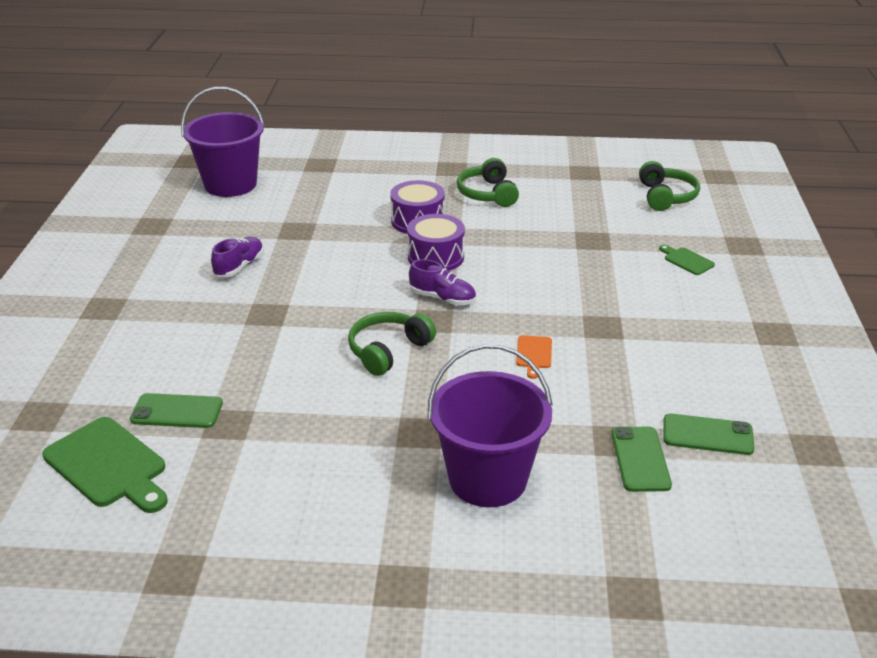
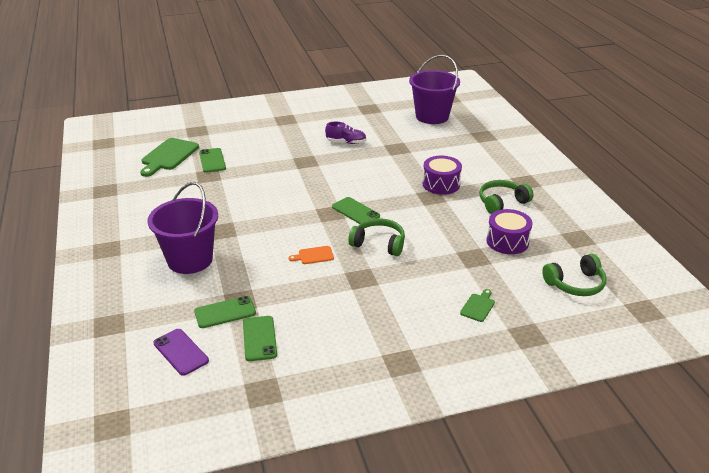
camera: 70 degrees right, 0 degrees up
(388, 350) = (291, 205): green headphones -> green headphones (379, 243)
(436, 257) = (401, 199): purple drum -> purple drum (507, 241)
(442, 298) = (355, 211): purple shoe -> green phone
(722, 517) = (180, 352): none -> purple phone

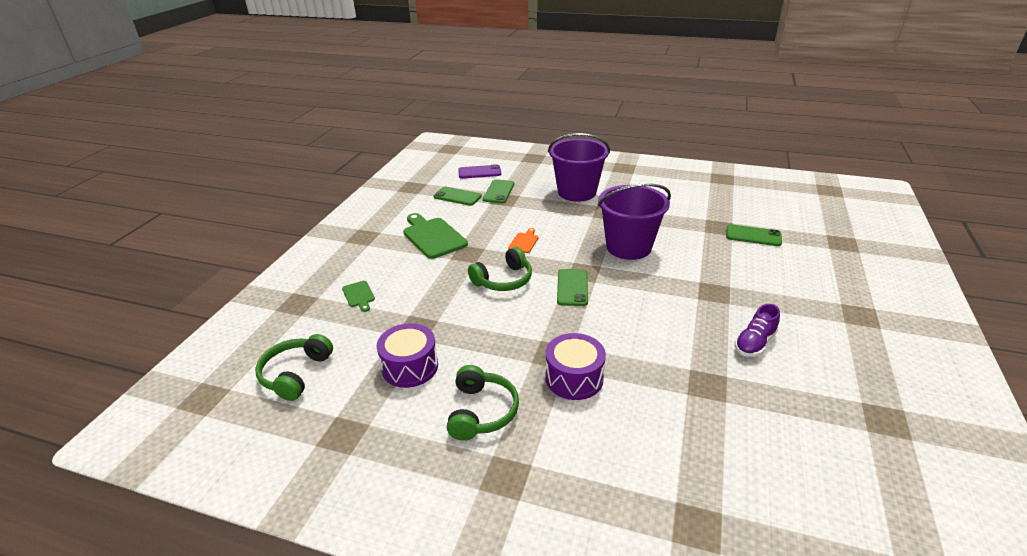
camera: 125 degrees right, 0 degrees up
(168, 156) = (779, 215): green cutting board -> green cutting board (433, 236)
(355, 211) = (572, 287): green phone -> green phone turned 75 degrees counterclockwise
(432, 116) = (823, 494): purple bucket -> purple bucket (628, 247)

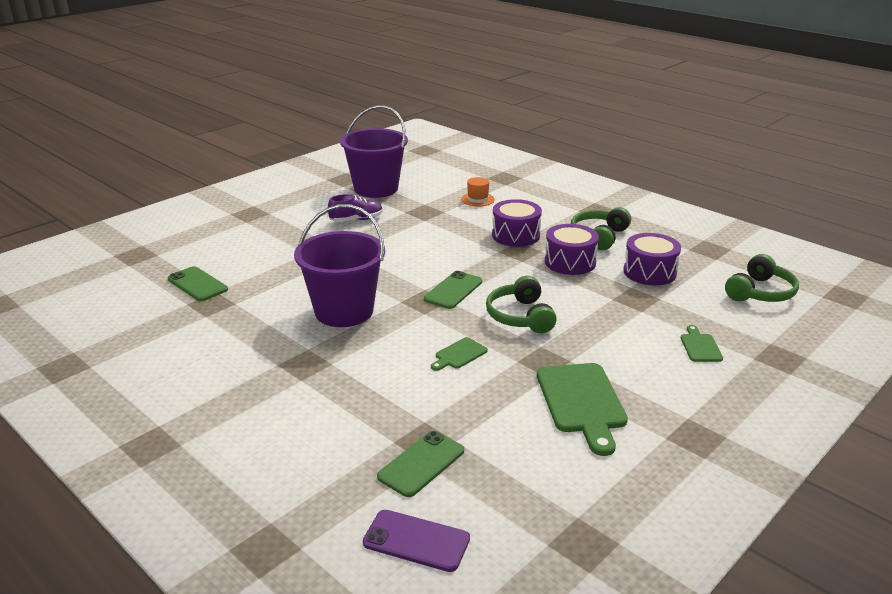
camera: 155 degrees left, 5 degrees down
(457, 196) = (503, 478): green phone -> none
(494, 354) = (570, 262): none -> purple drum
(503, 280) = (520, 316): green headphones -> green headphones turned 90 degrees counterclockwise
(524, 242) = (459, 354): orange cutting board -> green cutting board
(577, 192) = (298, 415): purple bucket -> purple bucket (376, 189)
(676, 439) = (478, 199): none -> orange hat

